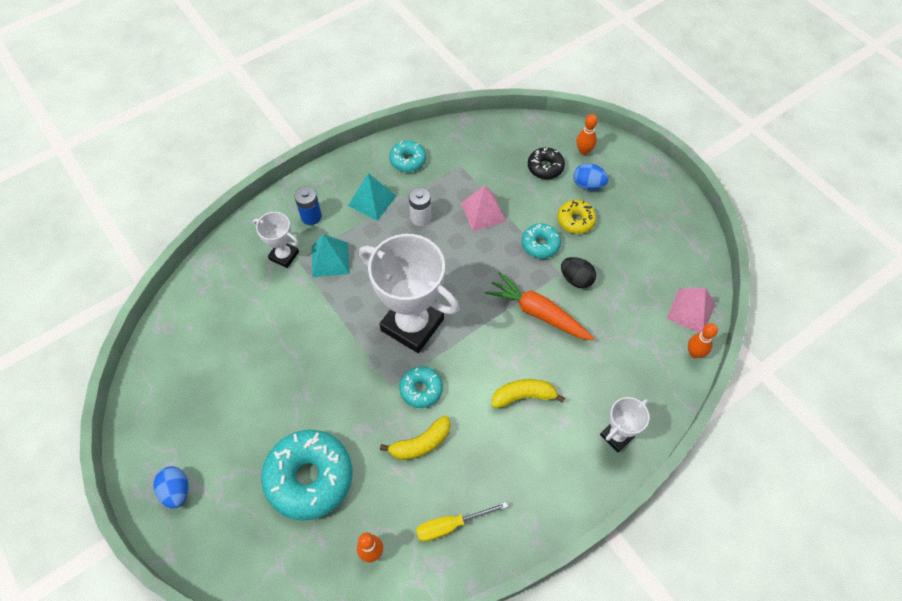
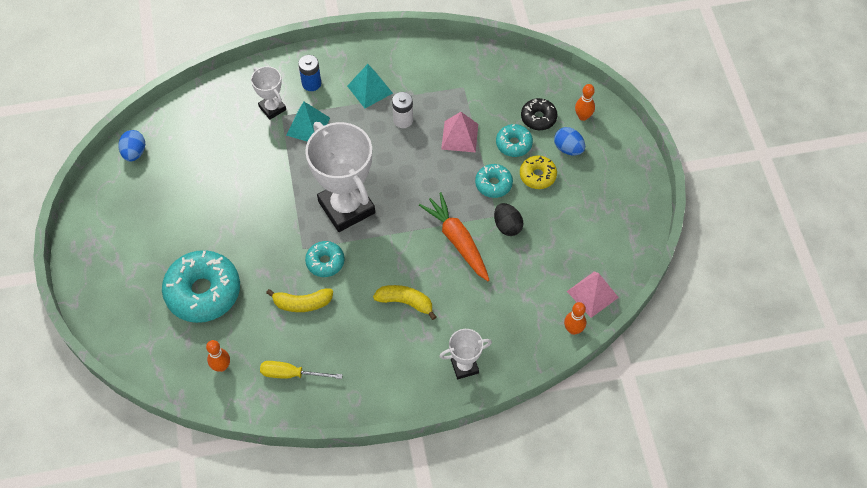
camera: 25 degrees right, 0 degrees up
(176, 491) = (101, 259): blue egg -> blue egg (134, 152)
(408, 160) = (419, 65): turquoise donut -> turquoise donut (514, 144)

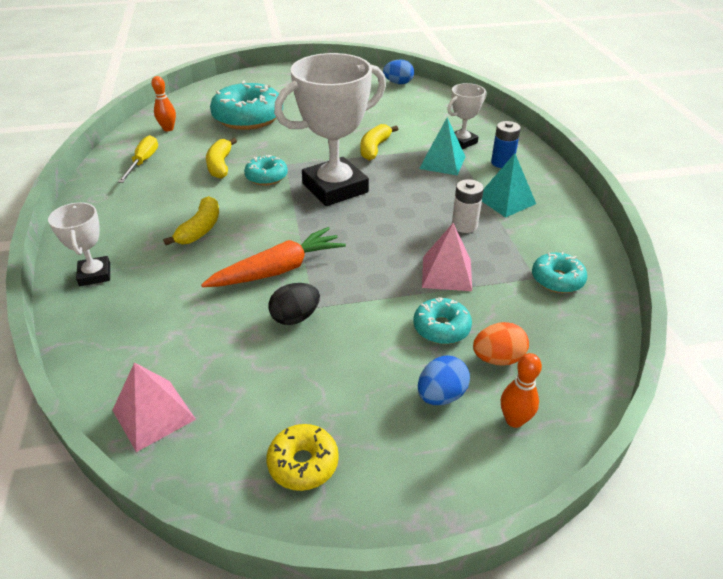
camera: 90 degrees right, 20 degrees down
(279, 177) = (374, 148): none -> yellow banana
(493, 184) = (367, 305): turquoise donut -> turquoise donut (557, 279)
(537, 175) = (384, 354): yellow donut -> yellow donut (303, 463)
(538, 118) = (497, 358): black donut -> orange egg
(573, 329) = (100, 386): orange bowling pin -> none

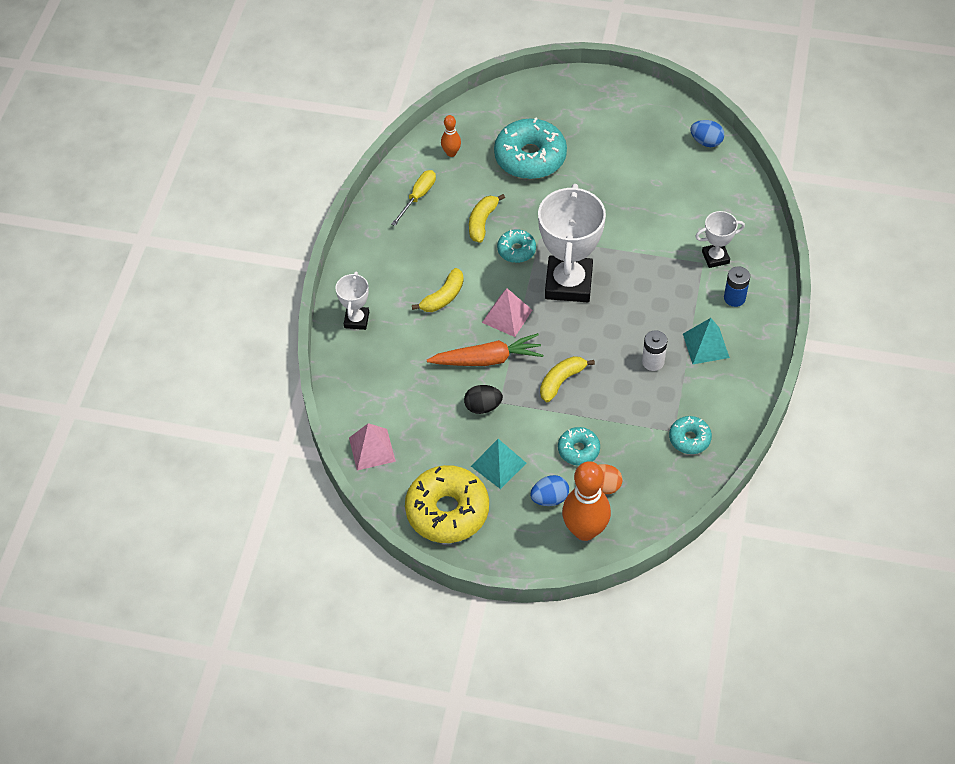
camera: 25 degrees right, 15 degrees up
(303, 463) = (447, 511): yellow donut -> yellow donut, size x1.94
(335, 188) = (568, 283): white trophy -> white trophy turned 75 degrees counterclockwise
(374, 148) = (628, 241): yellow banana -> yellow banana (561, 381)
(442, 162) = (680, 280): turquoise pyramid -> turquoise pyramid (498, 464)
(446, 273) = (610, 404): pink pyramid -> pink pyramid (507, 316)
(514, 420) = (585, 530): orange bowling pin -> orange bowling pin, size x2.01

